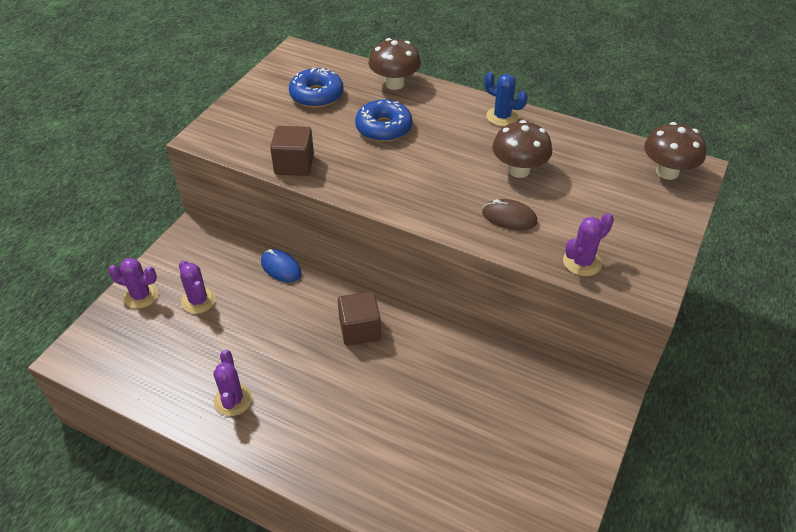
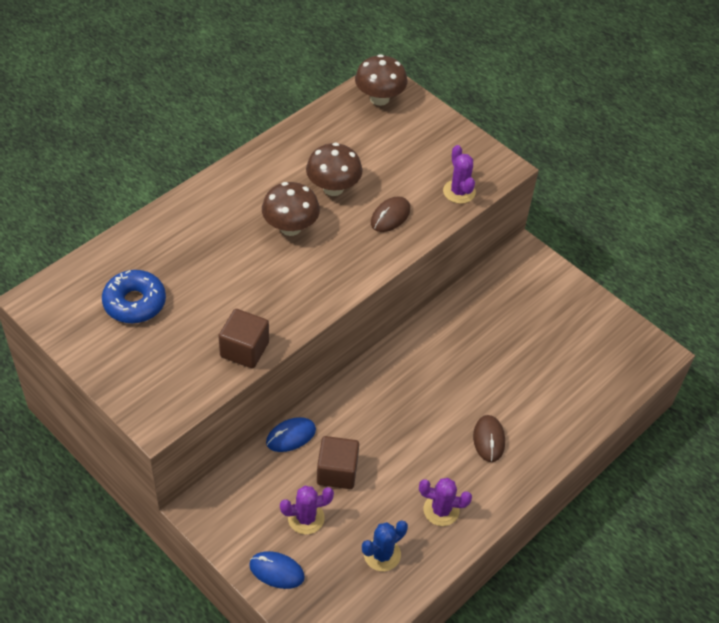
camera: 75 degrees left, 5 degrees up
(141, 296) = (276, 571): purple cactus -> blue mouse
(332, 422) = (489, 439): none -> brown mouse
(360, 330) = (396, 392): brown cube -> brown cube (337, 472)
(383, 128) = (222, 263): blue donut -> none
(394, 84) = (151, 233): brown mushroom -> brown mushroom (290, 227)
(502, 117) = (251, 171): blue cactus -> blue cactus (382, 554)

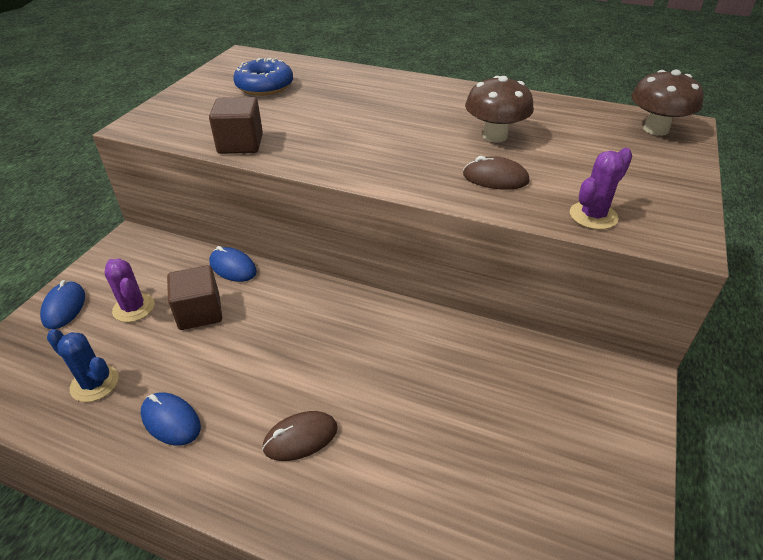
camera: 70 degrees right, 10 degrees down
(290, 227) = (416, 128): brown mushroom -> none
(441, 510) = (171, 421): purple cactus -> blue mouse

